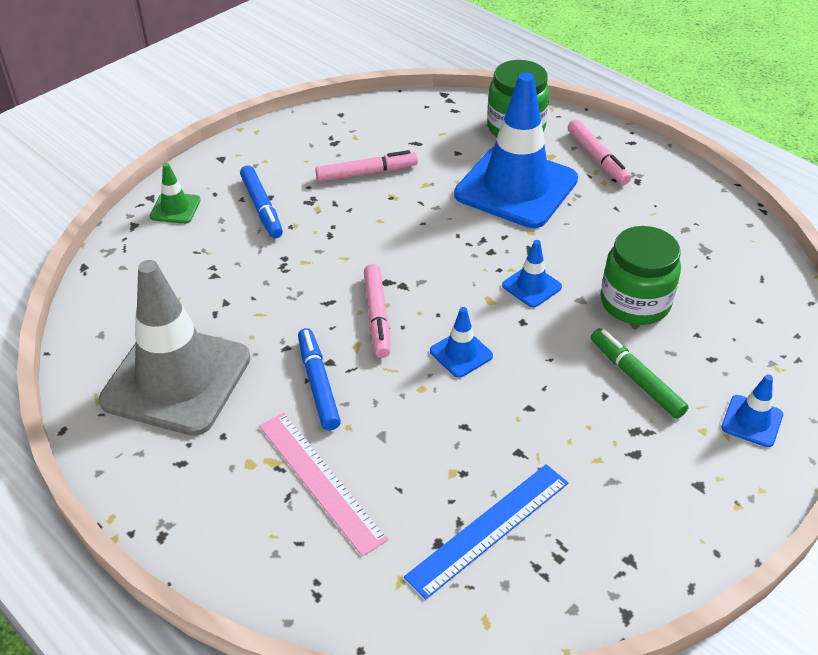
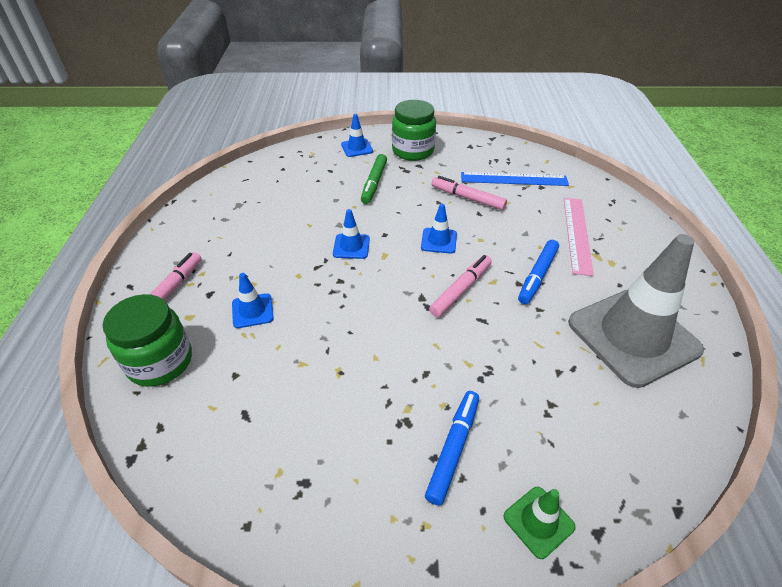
camera: 135 degrees left, 0 degrees up
(366, 173) = (326, 414): pink marker -> pink marker (467, 198)
(516, 187) = (252, 311): blue traffic cone -> blue traffic cone, size x0.42
(635, 303) = (317, 206): green jar -> green jar (413, 151)

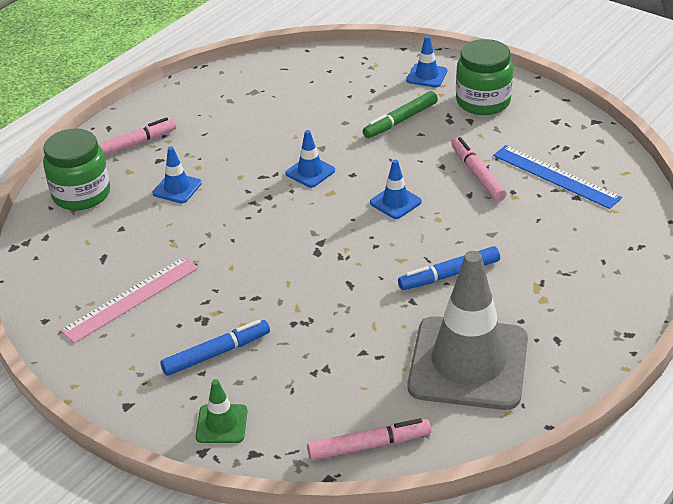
camera: 40 degrees right, 5 degrees down
(461, 290) = (362, 252): pink marker -> pink marker (369, 445)
(577, 234) = (545, 258): pink ruler -> pink ruler (131, 299)

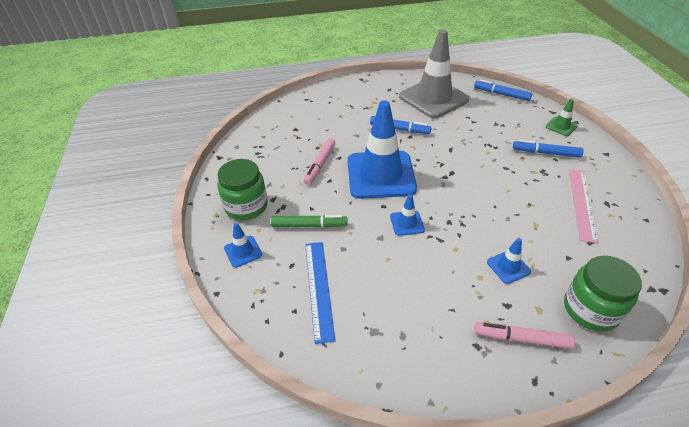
camera: 140 degrees left, 5 degrees up
(131, 299) = (582, 203): pink ruler -> pink ruler turned 75 degrees counterclockwise
(369, 445) = (501, 94): pink marker -> blue marker
(395, 202) = (380, 175): blue traffic cone -> blue traffic cone, size x2.39
(555, 176) = (287, 142): blue ruler -> blue ruler (319, 288)

